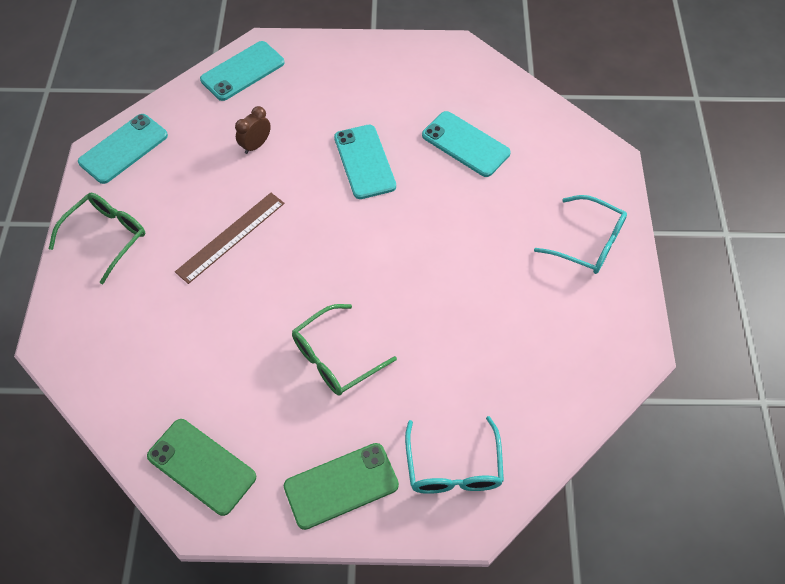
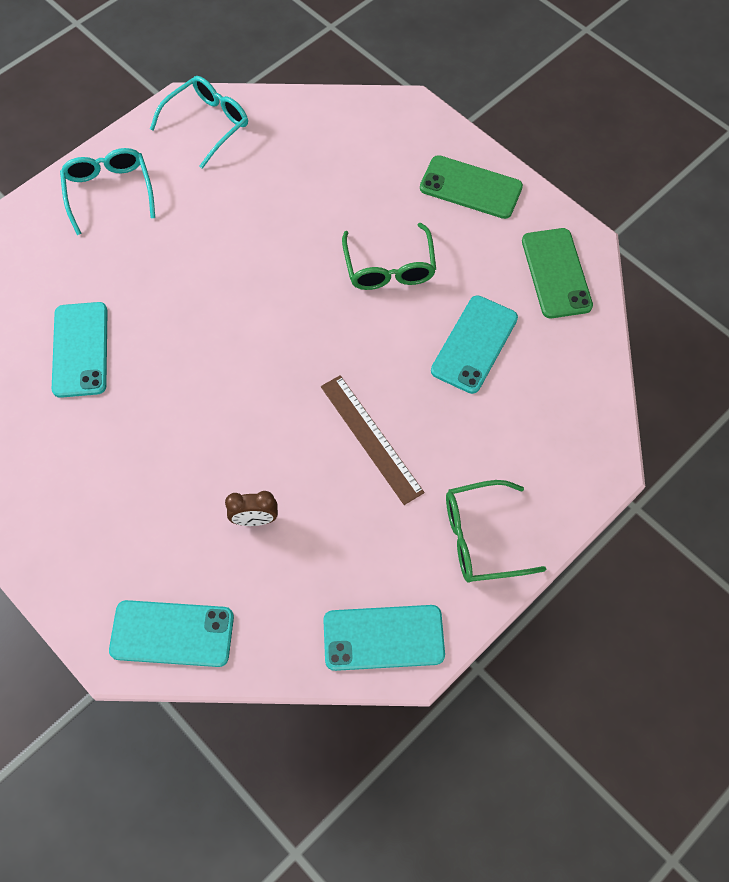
camera: 135 degrees left, 5 degrees up
(231, 237) = (371, 438): brown ruler -> brown ruler turned 60 degrees clockwise
(335, 358) = (389, 267): green glasses -> green glasses turned 75 degrees clockwise
(364, 162) = (181, 410): turquoise phone -> turquoise phone (474, 344)
(453, 467) = (386, 141): turquoise glasses -> turquoise glasses (207, 124)

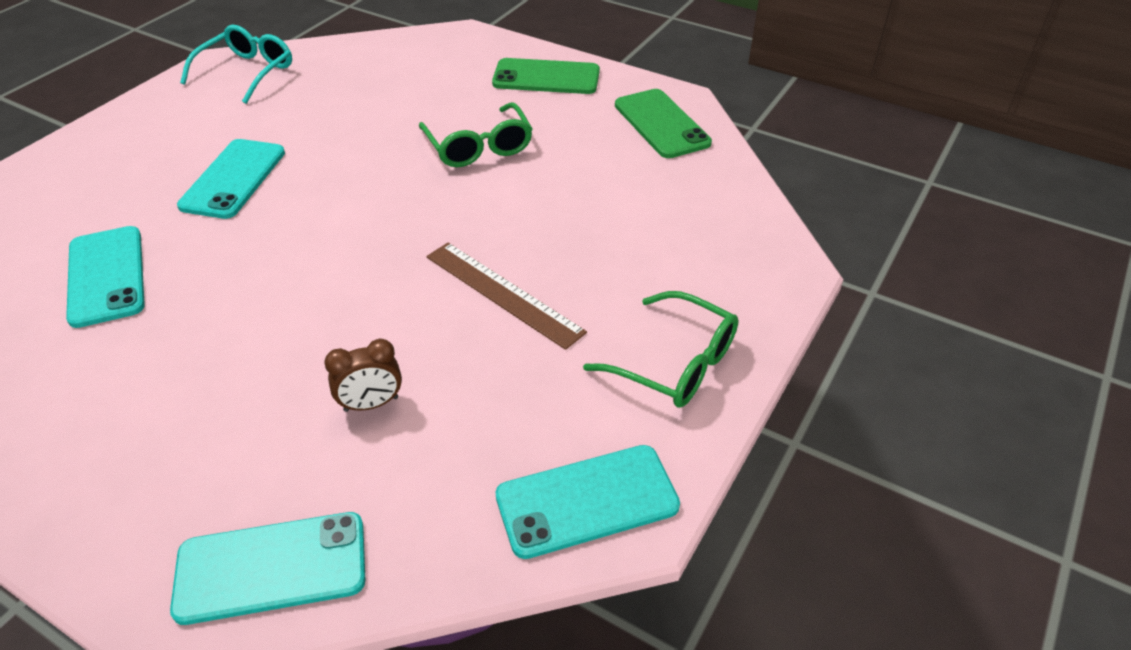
camera: 15 degrees left, 20 degrees down
(109, 192) = (136, 137): turquoise glasses -> none
(474, 344) = (596, 191): turquoise phone -> turquoise phone (233, 179)
(481, 538) = (675, 363): green glasses -> green glasses turned 120 degrees counterclockwise

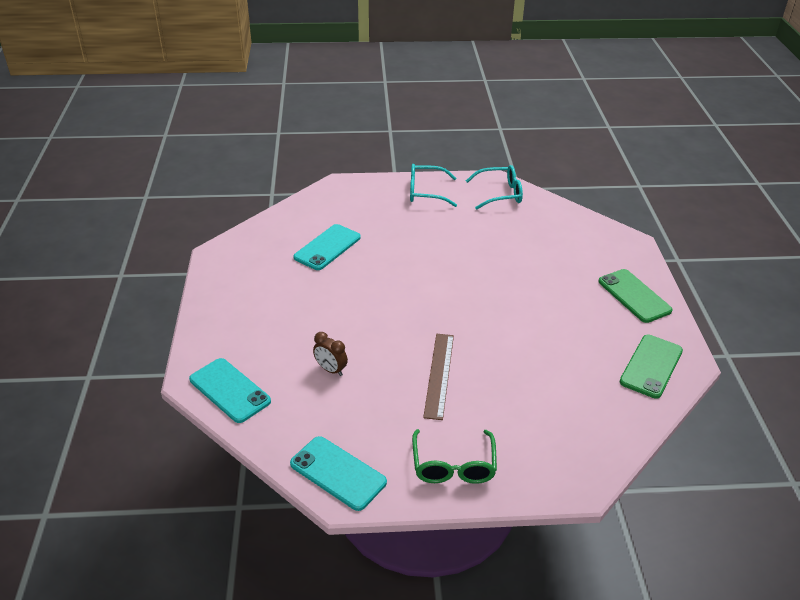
camera: 55 degrees right, 5 degrees down
(145, 125) = (426, 192): none -> turquoise glasses
(233, 179) = (421, 241): turquoise phone -> none
(479, 147) = (539, 305): green glasses -> none

